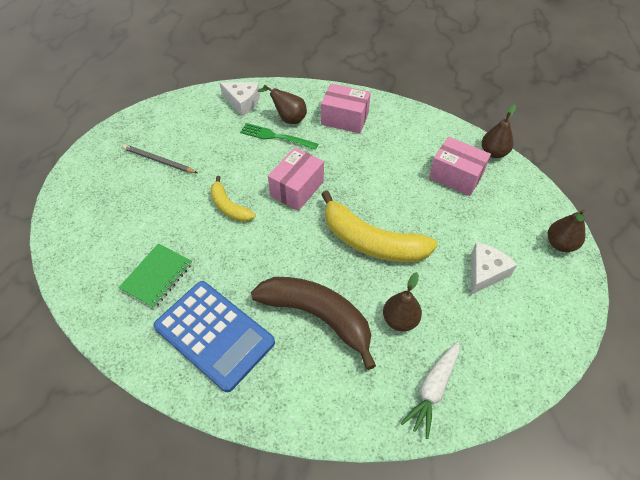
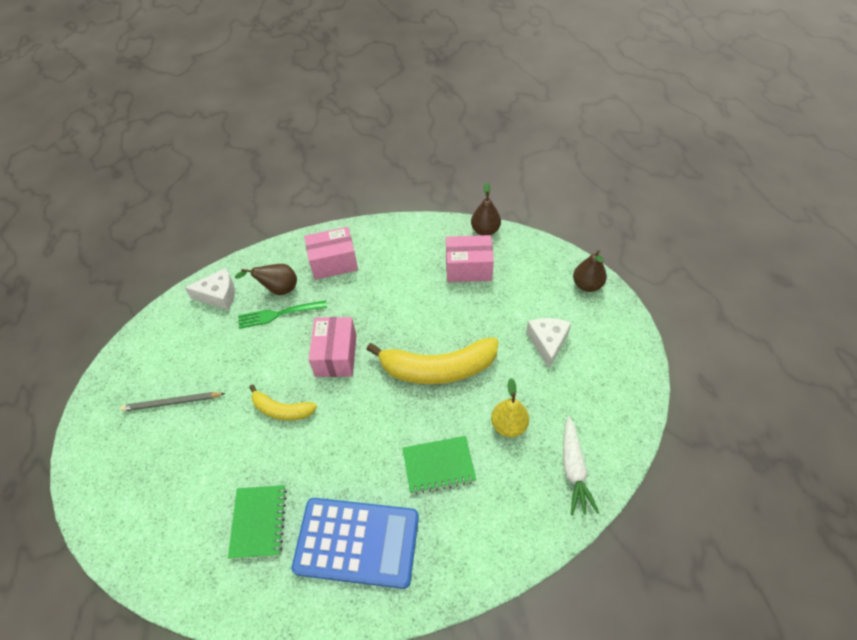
camera: 30 degrees left, 0 degrees up
(317, 316) = (438, 466): brown banana -> green notebook
(400, 320) = (508, 425): brown pear -> yellow pear

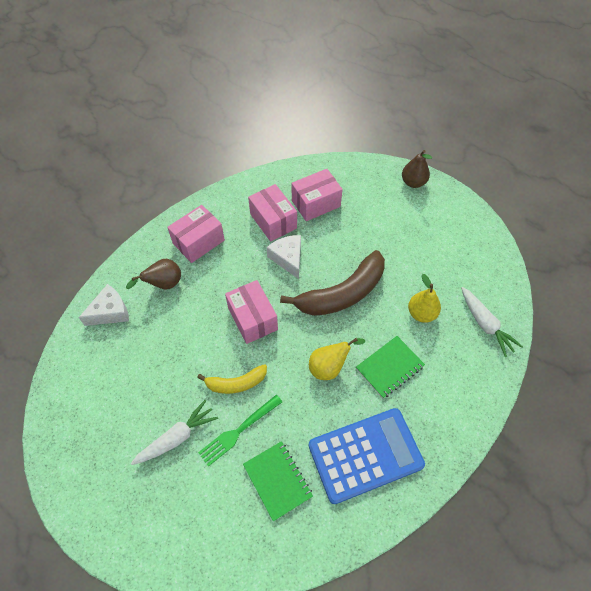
camera: 30 degrees left, 5 degrees up
(172, 402) = (132, 423): grey pencil -> none
(199, 435) = (177, 437): none -> white carrot
(279, 314) = (179, 305): green fork -> green fork (238, 431)
(378, 436) = (329, 367): none -> yellow pear
(415, 270) = (273, 221): none -> pink box
(438, 368) = (342, 293): yellow banana -> brown banana
(485, 230) = (309, 167): brown pear -> none
(547, 342) = (411, 238): white cheese -> white cheese (288, 258)

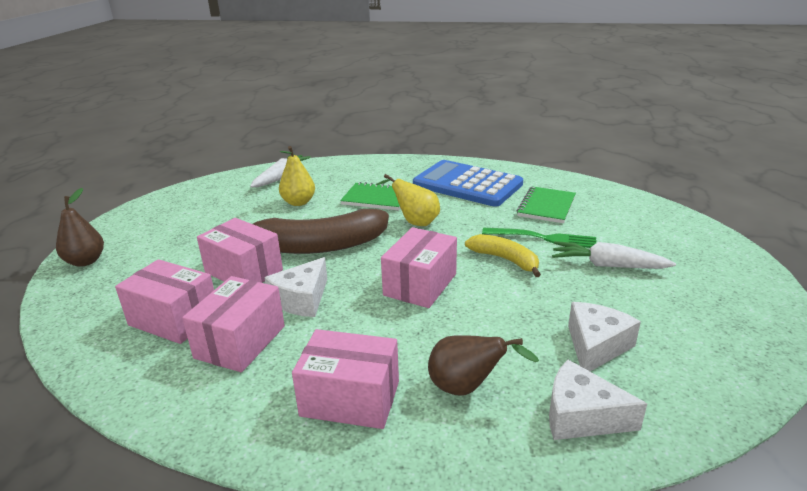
camera: 125 degrees left, 30 degrees down
(132, 357) = (596, 346): none -> white cheese
(341, 245) = (244, 271): none -> pink box
(342, 293) = (318, 246): brown banana -> brown banana turned 150 degrees clockwise

